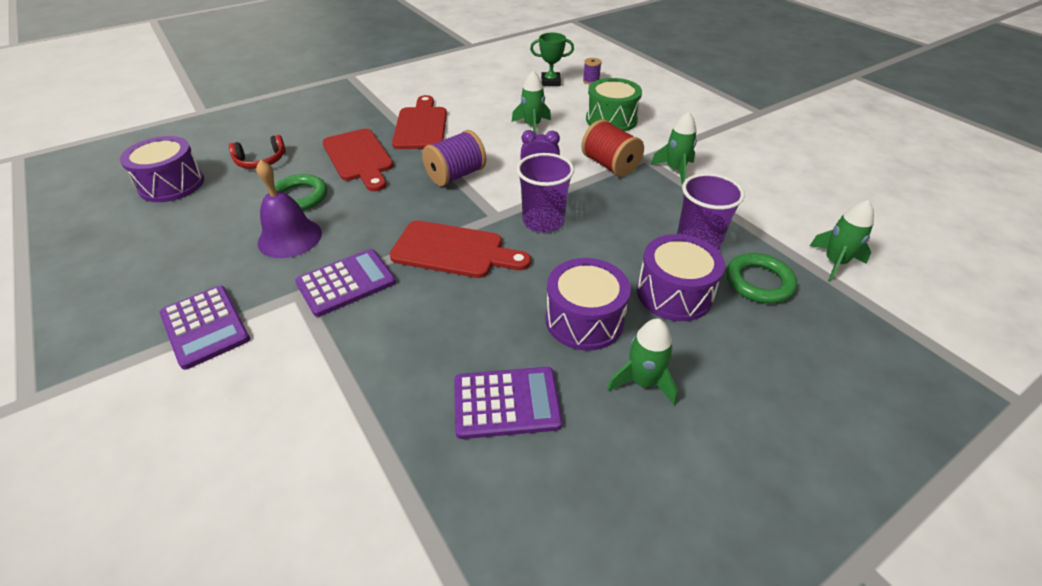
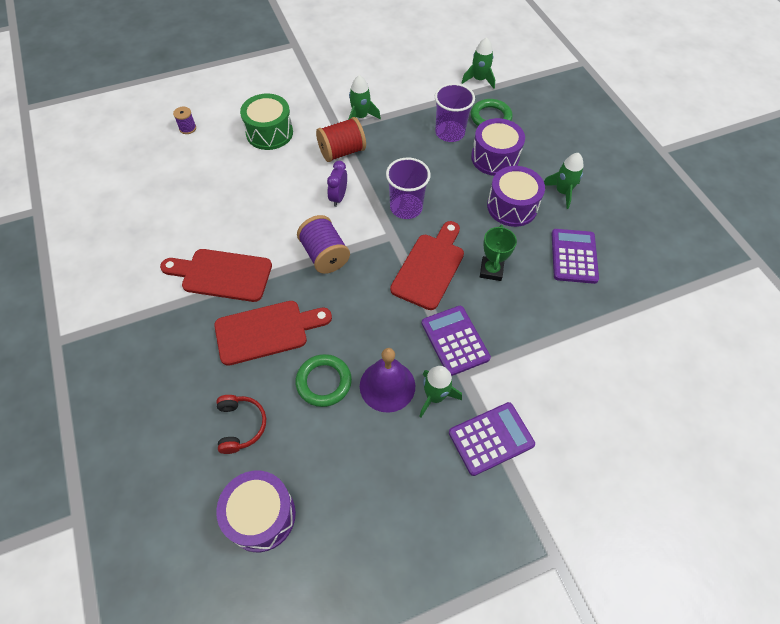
camera: 80 degrees left, 15 degrees up
(532, 126) = (258, 188): green rocket -> green rocket (435, 396)
(550, 82) = (175, 158): green trophy -> green trophy (491, 270)

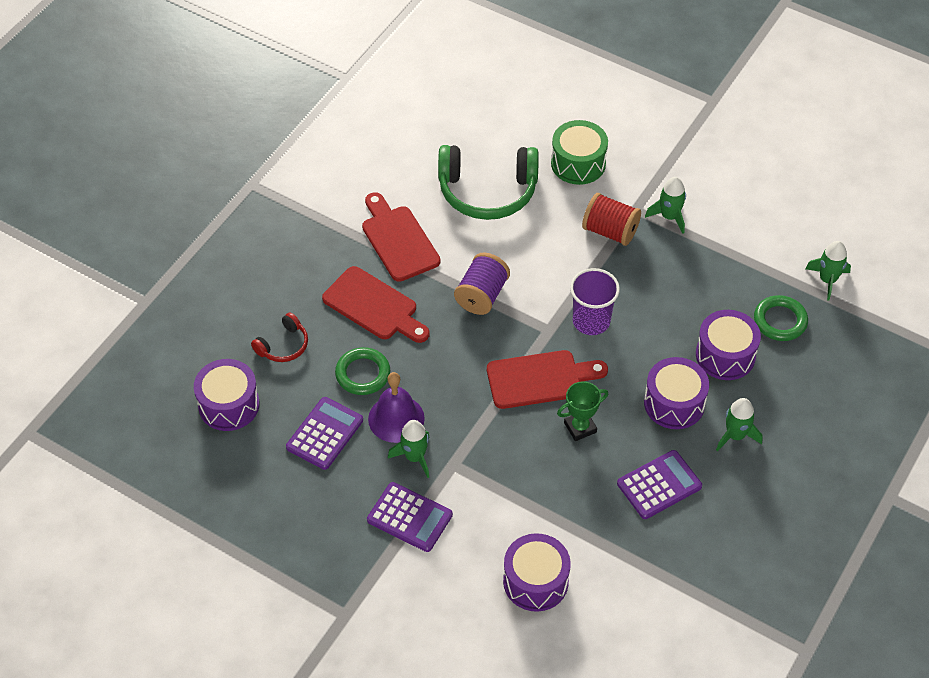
camera: 55 degrees right, 5 degrees down
(187, 128) = (524, 103): purple spool -> none
(238, 194) = (487, 191): none -> green headphones
(338, 197) = (553, 264): purple clock -> none
(450, 132) = (722, 299): purple cup -> none
(455, 340) = (480, 441): purple calculator -> purple calculator (325, 434)
(610, 386) = (535, 581): none -> purple drum

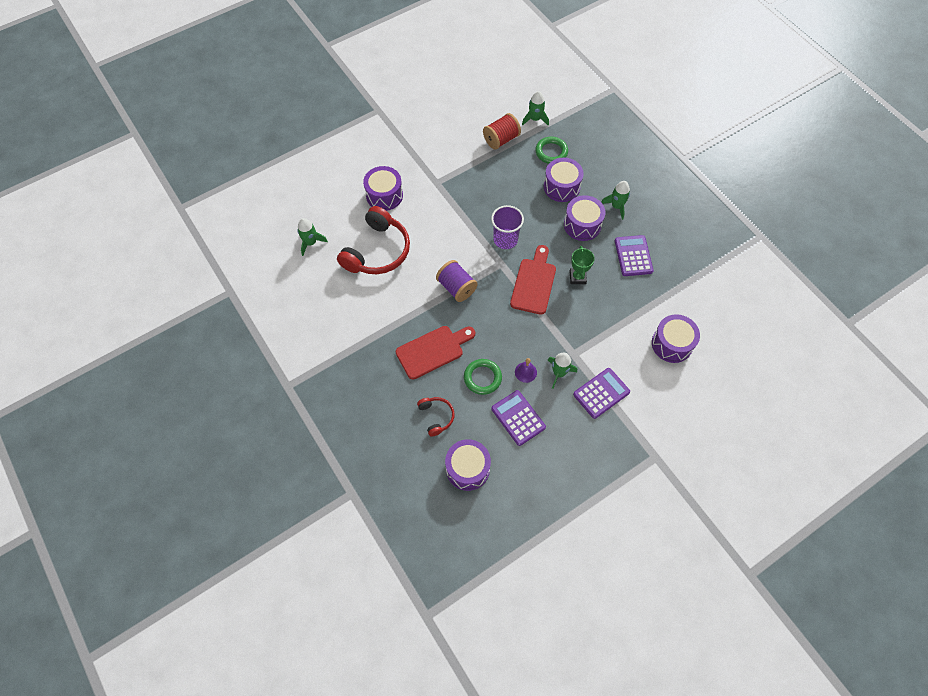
camera: 65 degrees left, 10 degrees up
(396, 418) = (525, 372): purple bell -> purple bell, size x0.58
(398, 240) = (387, 316): red cutting board -> none
(487, 191) = (377, 251): green headphones -> red headphones
(578, 163) = (384, 195): green drum -> purple drum
(610, 231) = (445, 202): red spool -> red spool (501, 139)
(669, 216) = (451, 169): green rocket -> green rocket (310, 243)

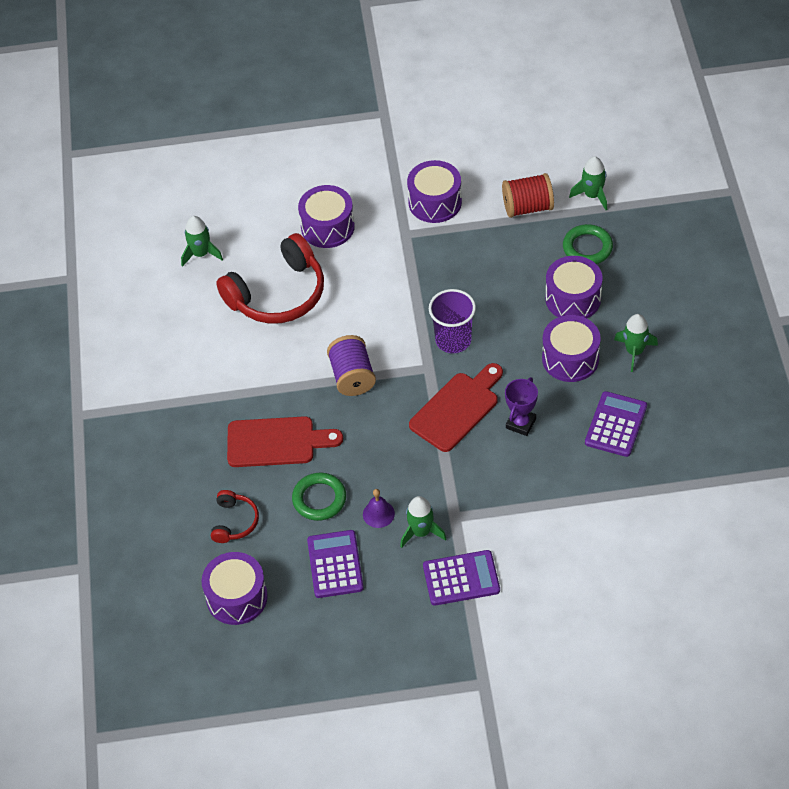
camera: 30 degrees right, 10 degrees down
(577, 277) = (521, 423): green trophy -> purple trophy
(672, 344) = (596, 556): purple drum -> purple drum (435, 202)

